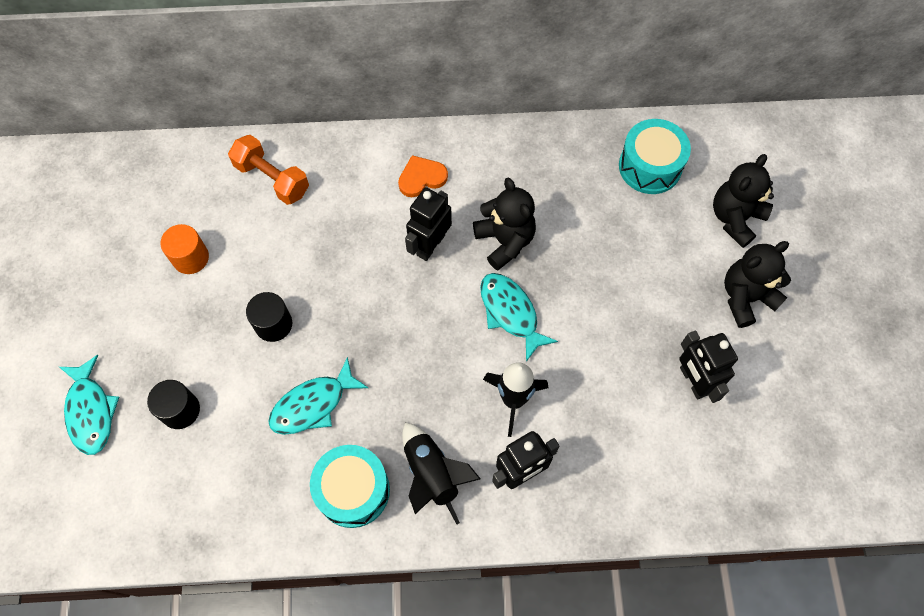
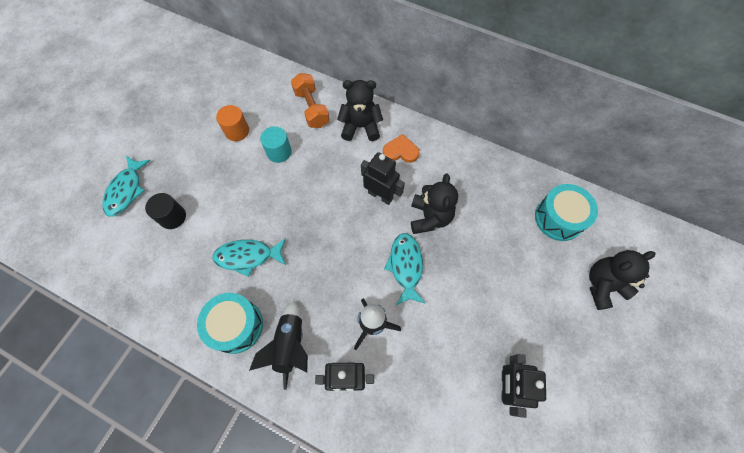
camera: 30 degrees right, 0 degrees up
(266, 256) = (279, 152): none -> turquoise cylinder
(273, 324) = (257, 194): black cylinder -> none
(430, 245) = (380, 195): black robot -> black robot turned 60 degrees clockwise
(745, 297) = (580, 347): black teddy bear -> black teddy bear (360, 127)

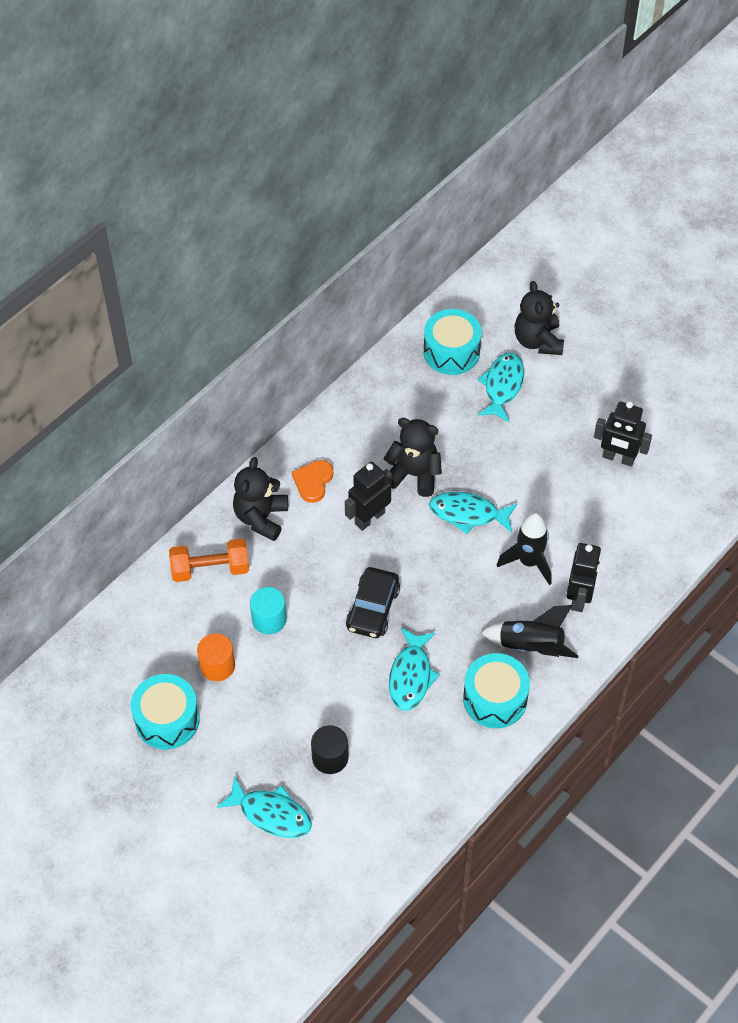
camera: 75 degrees left, 10 degrees down
(192, 114) = (167, 720): none -> turquoise drum
(301, 216) = (373, 609): none -> black car
(542, 266) = (502, 386): none -> turquoise fish

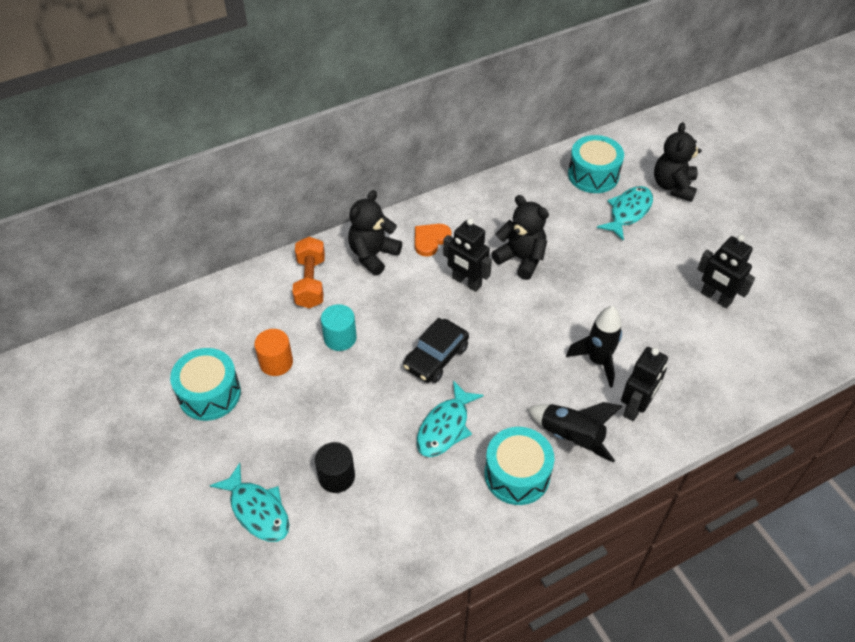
camera: 20 degrees right, 5 degrees down
(210, 569) = (310, 282): orange dumbbell -> orange dumbbell turned 75 degrees clockwise
(369, 518) = (466, 282): black robot -> black robot turned 120 degrees counterclockwise
(468, 514) = (557, 304): turquoise fish -> none

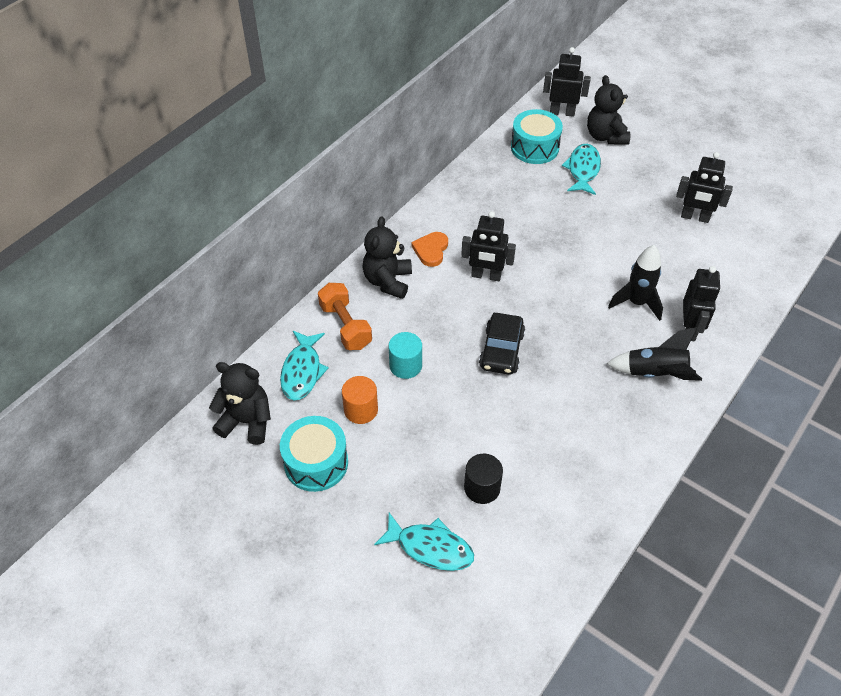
camera: 25 degrees left, 0 degrees up
(445, 427) = (548, 407): turquoise fish -> turquoise fish (302, 371)
(517, 475) = (632, 422): turquoise drum -> none
(521, 259) = (520, 239): black teddy bear -> black teddy bear (247, 421)
(643, 149) = (562, 112): none -> black robot

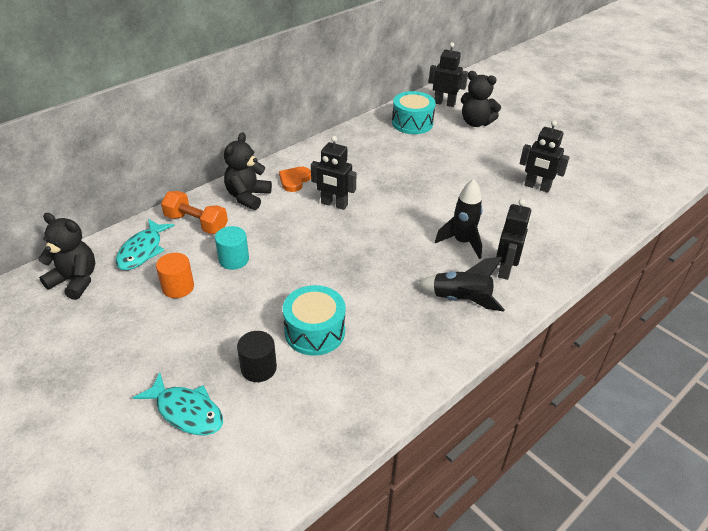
camera: 10 degrees right, 10 degrees down
(316, 463) = (117, 322): turquoise drum -> turquoise drum (314, 331)
(345, 326) = (196, 223): orange dumbbell -> orange dumbbell turned 45 degrees counterclockwise
(501, 350) = (324, 261): black car -> none
(583, 170) = (448, 142): turquoise fish -> none
(605, 136) = (475, 123): black teddy bear -> black teddy bear turned 60 degrees counterclockwise

